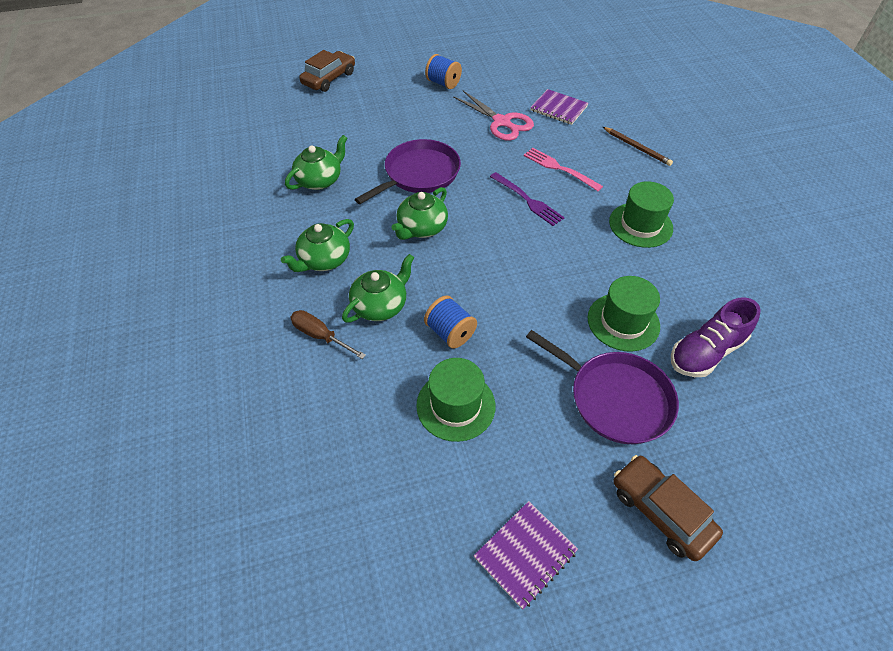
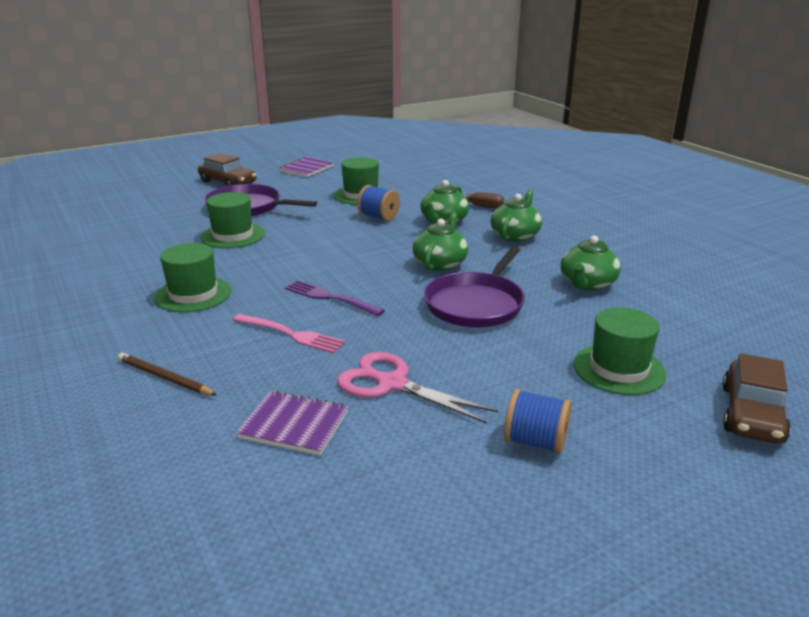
camera: 165 degrees right, 25 degrees down
(368, 110) = (619, 369): none -> green hat
(706, 352) = (166, 230): purple shoe -> none

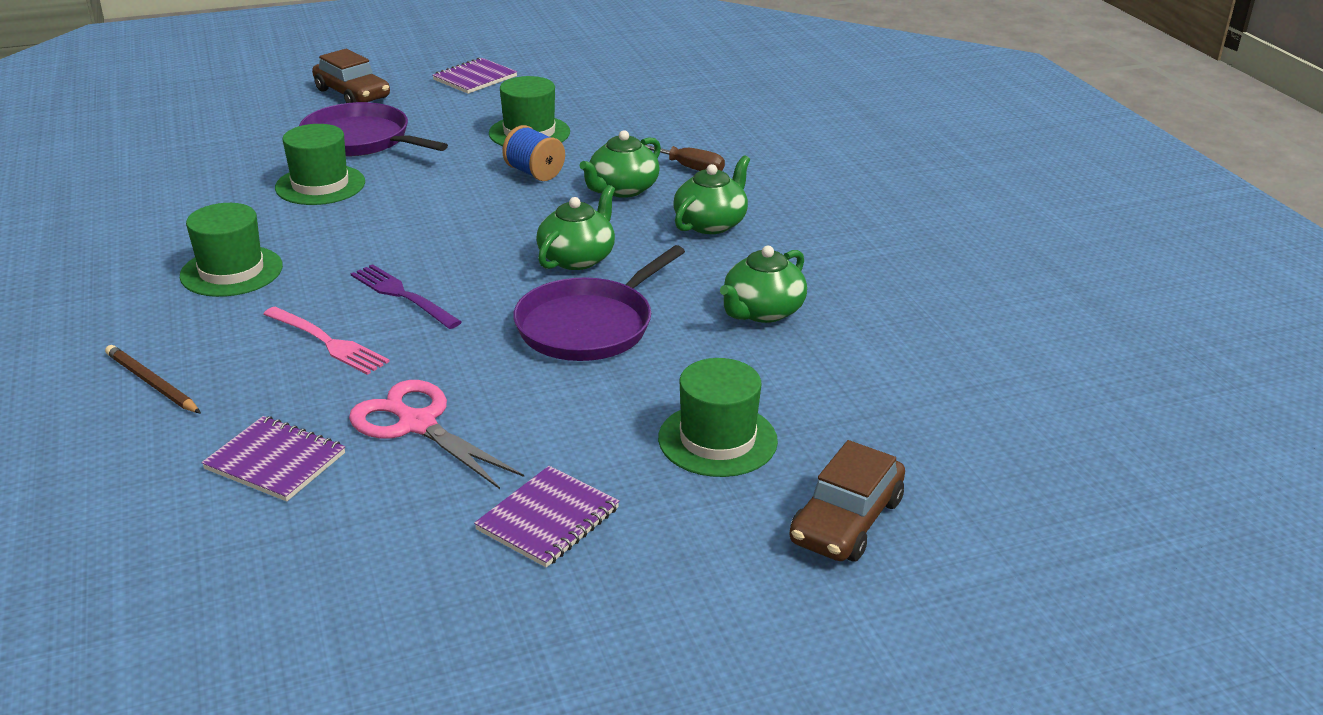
camera: 10 degrees right, 5 degrees up
(535, 442) = (548, 519): blue spool -> purple notebook

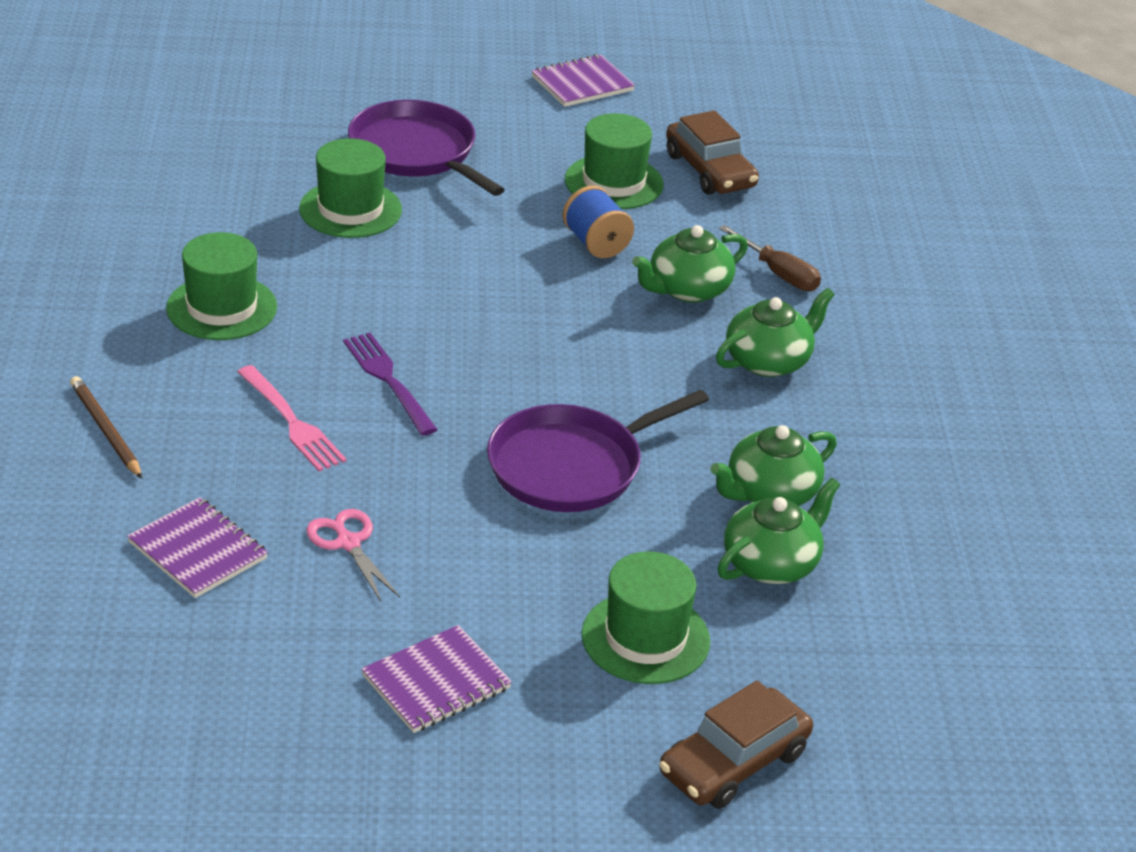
camera: 15 degrees right, 5 degrees up
(352, 94) = (430, 80): brown car -> brown car (710, 171)
(417, 424) = (348, 543): pink scissors -> pink scissors, size x0.64
(577, 258) = (596, 374): green teapot -> green teapot (772, 563)

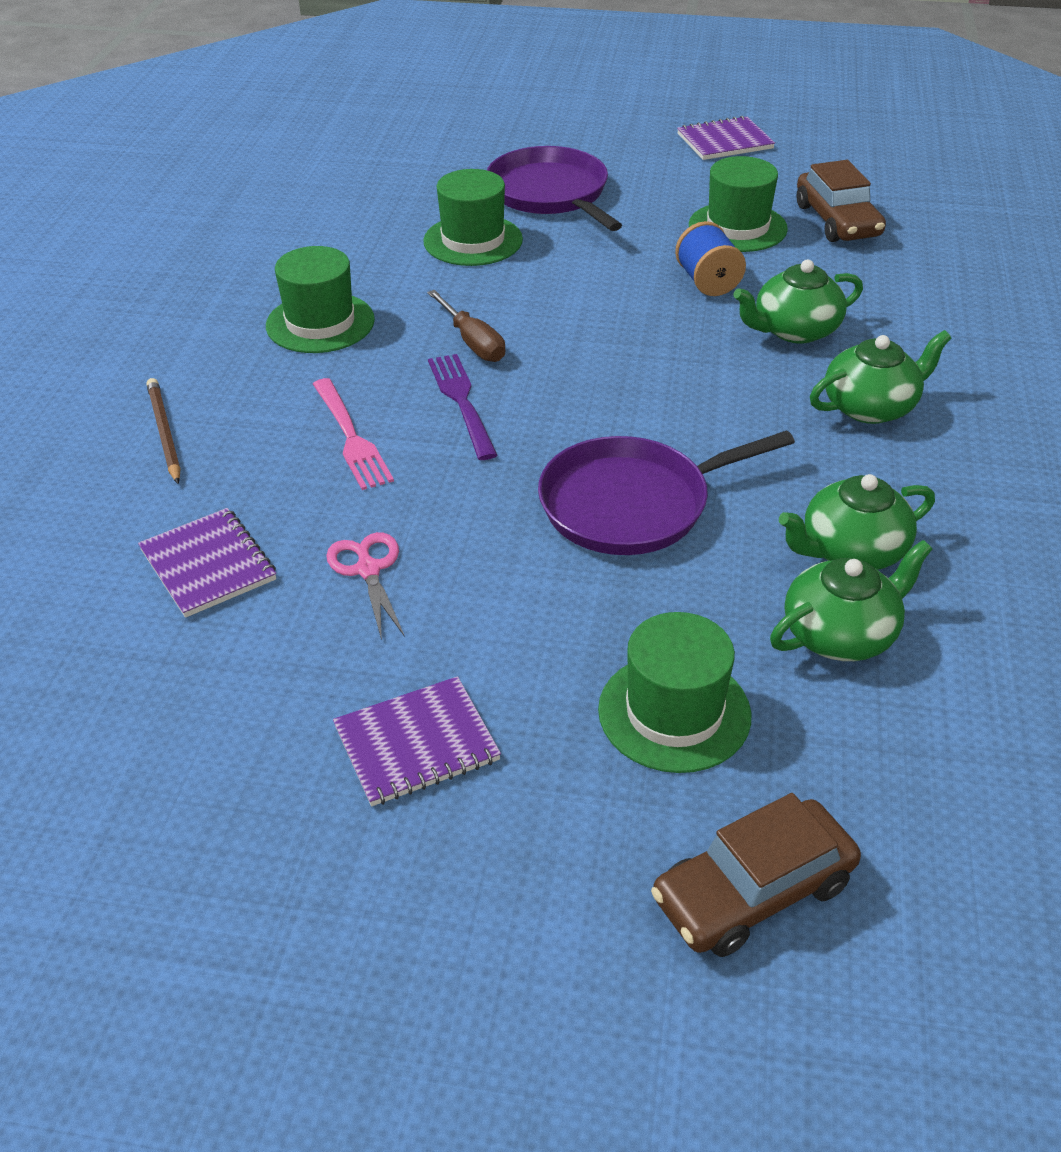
camera: 15 degrees right, 5 degrees up
(778, 273) = (894, 320): brown screwdriver -> brown screwdriver (473, 342)

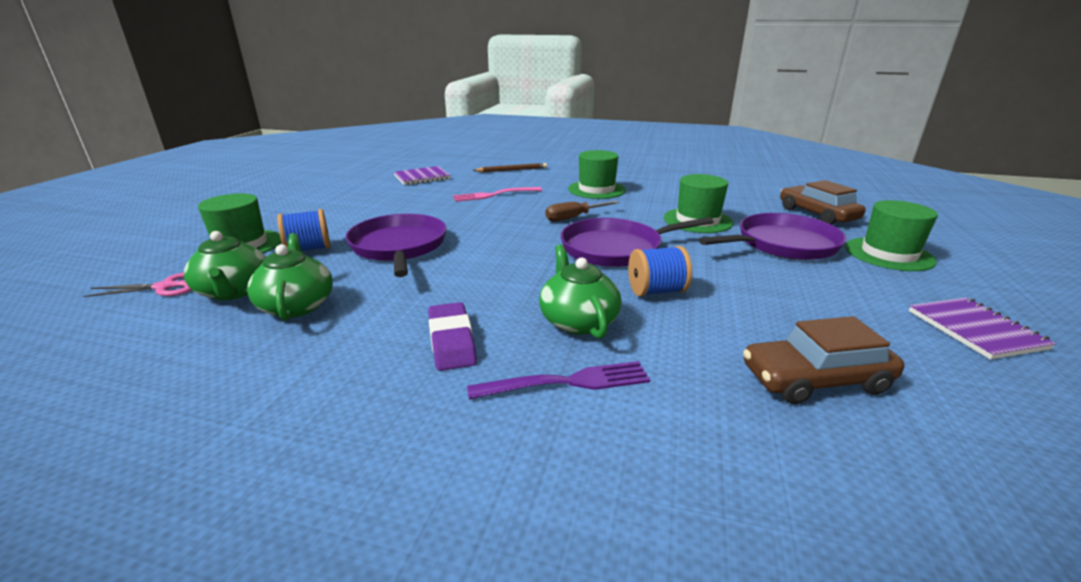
camera: 95 degrees right, 15 degrees down
(368, 569) = (397, 197): pink scissors -> pink scissors (165, 287)
(416, 744) = (289, 203): purple notebook -> none
(462, 402) = (514, 214): purple fork -> purple fork (566, 382)
(591, 306) = (616, 248): none -> purple pan
(669, 609) = (308, 249): none -> blue spool
(737, 227) = (765, 315): green hat -> green hat (888, 254)
(753, 891) = (126, 252): brown car -> brown car (817, 214)
(871, 407) = (451, 341): green teapot -> purple eraser

